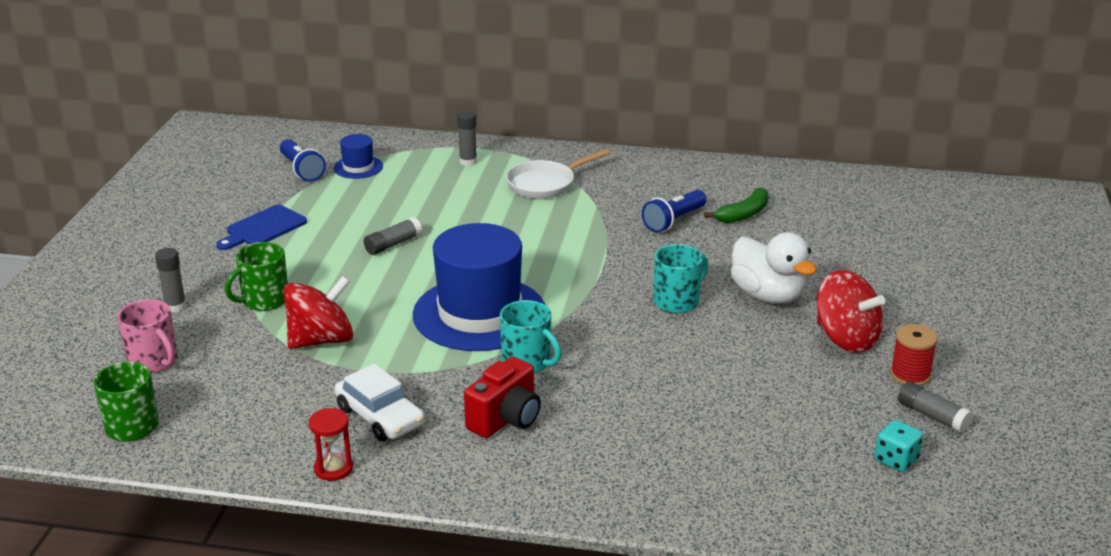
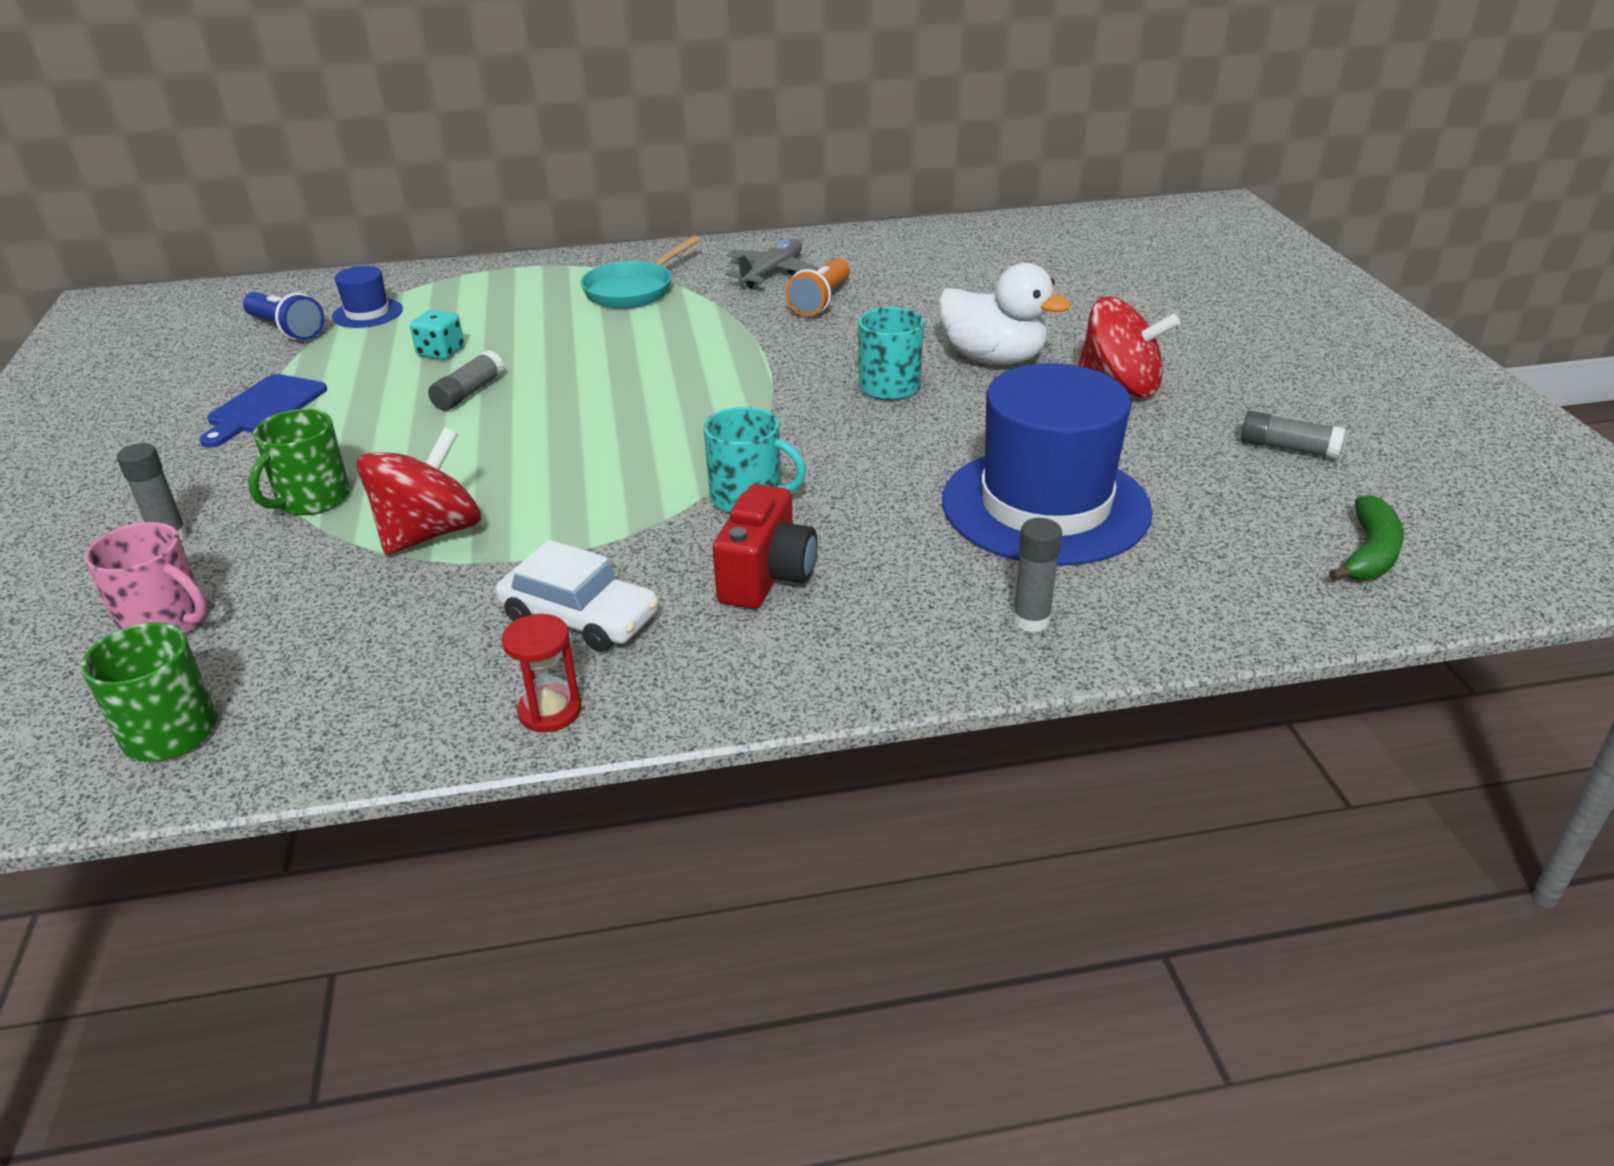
camera: 20 degrees left, 5 degrees up
(468, 162) = (516, 283): grey glue stick -> grey glue stick (1031, 620)
(479, 314) = (642, 452): blue hat -> blue hat (1045, 506)
(545, 184) = (633, 290): white pan -> turquoise pan
(653, 189) = (772, 273): none -> grey plane
(674, 221) = (821, 301): blue flashlight -> orange flashlight
(743, 214) = (898, 280): green banana -> green banana (1369, 554)
(896, 460) = (1292, 507): turquoise dice -> turquoise dice (441, 352)
(910, 375) = (1224, 410): red spool -> none

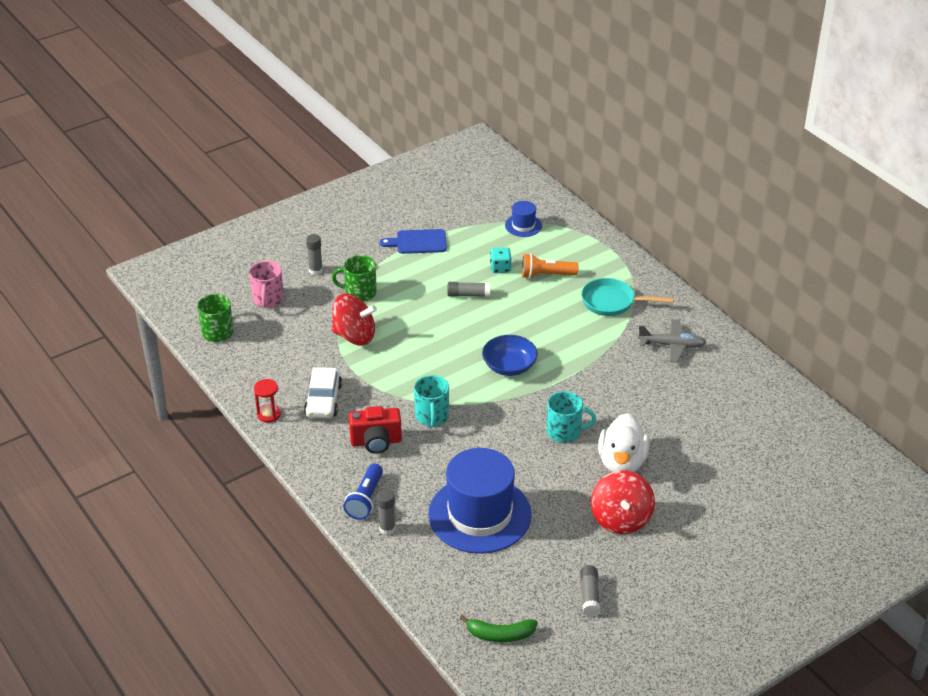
camera: 65 degrees right, 5 degrees up
(286, 329) = (490, 209): blue flashlight -> blue flashlight (365, 499)
(690, 397) = (509, 366): none -> blue bowl
(821, 301) = (648, 376): orange flashlight -> orange flashlight (546, 275)

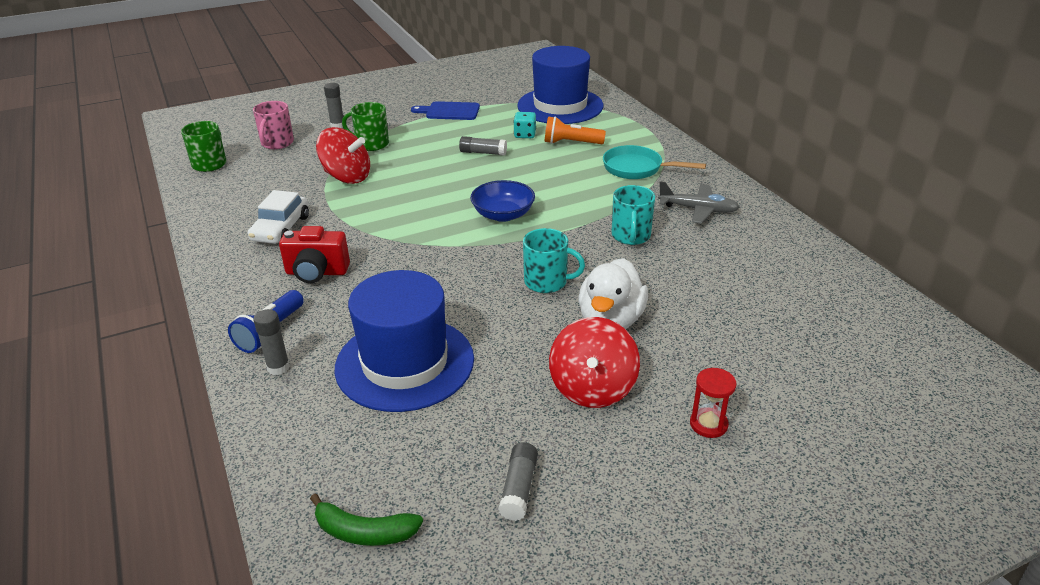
camera: 10 degrees right, 5 degrees down
(268, 414) = (213, 236): red hourglass -> red hourglass (708, 424)
(432, 416) = (394, 253): turquoise mug -> turquoise mug (631, 236)
(523, 225) = (560, 106): blue hat -> blue hat, size x2.26

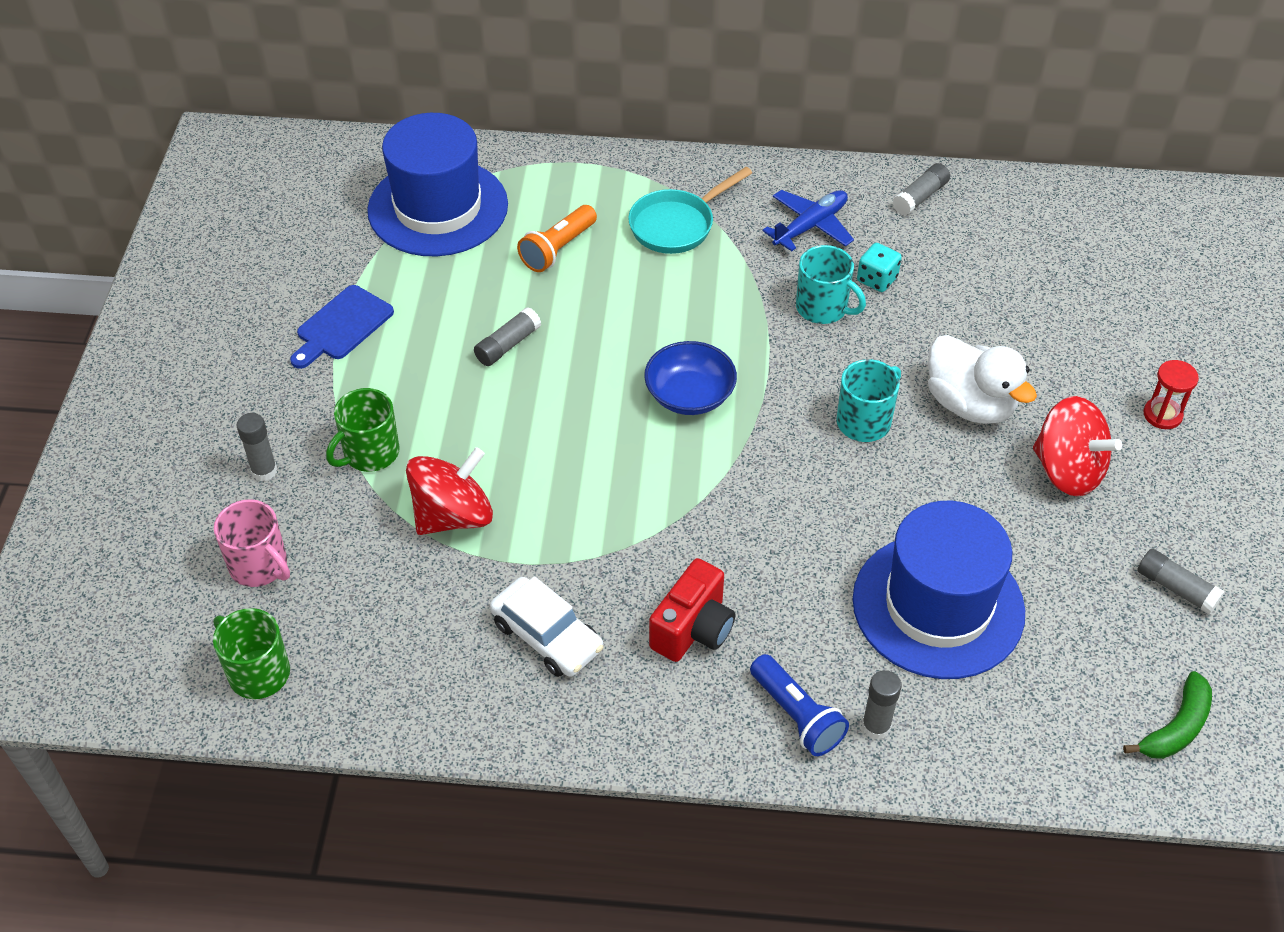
camera: 60 degrees left, 15 degrees up
(525, 135) = (493, 281): turquoise dice -> turquoise dice (877, 279)
(698, 210) = (810, 226): grey plane -> blue plane
(786, 241) = (920, 197): none -> grey glue stick

